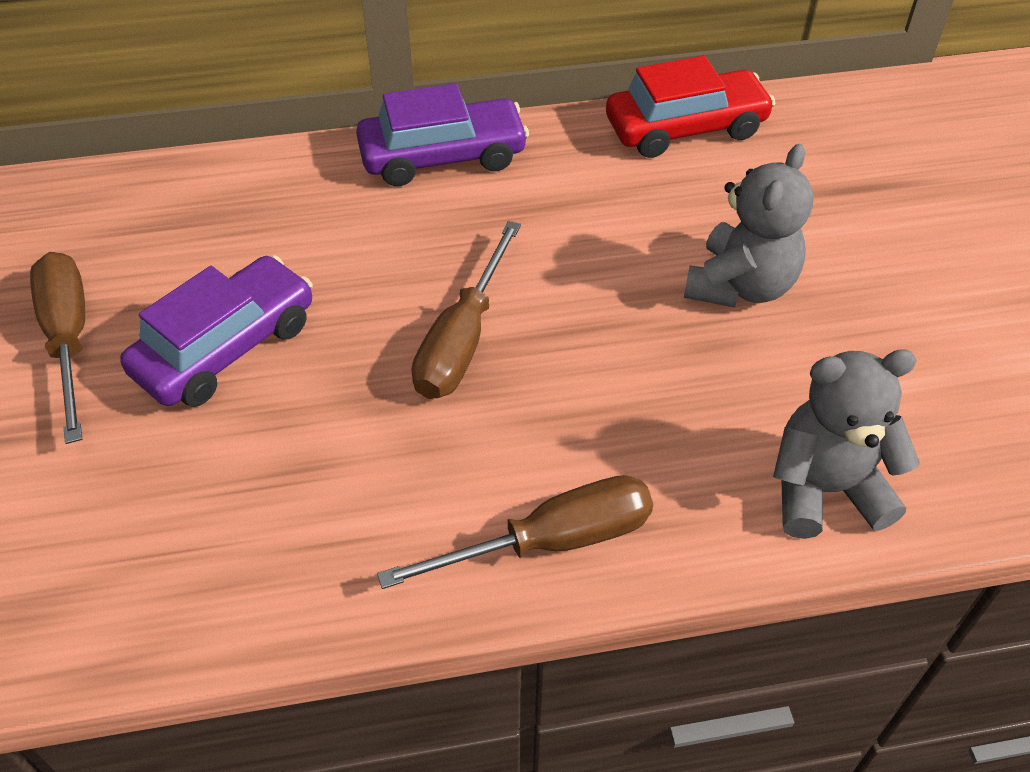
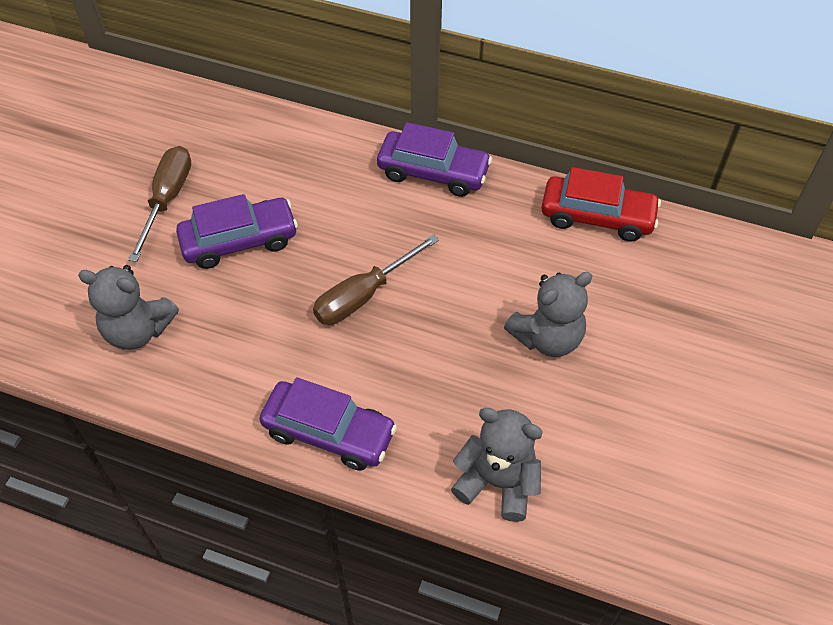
camera: 30 degrees right, 5 degrees up
(144, 542) = (138, 330): none -> grey teddy bear
(550, 541) = (329, 432): brown screwdriver -> purple car

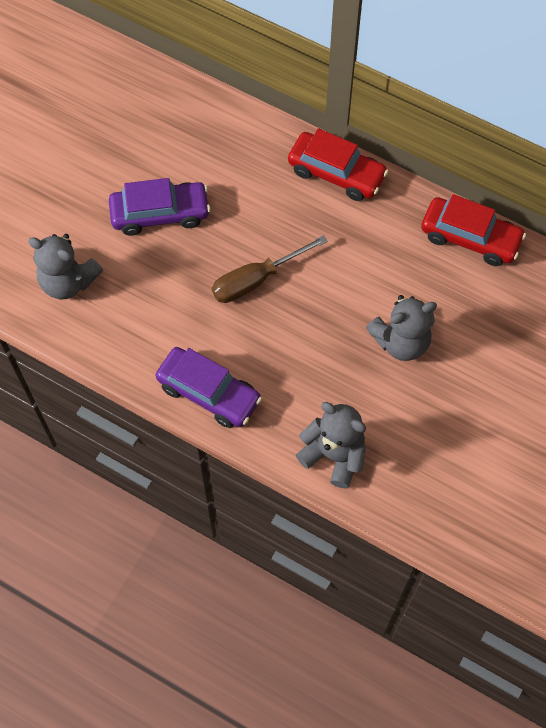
camera: 10 degrees right, 10 degrees up
(167, 199) = (104, 165): brown screwdriver -> none
(433, 172) = (336, 173): purple car -> red car

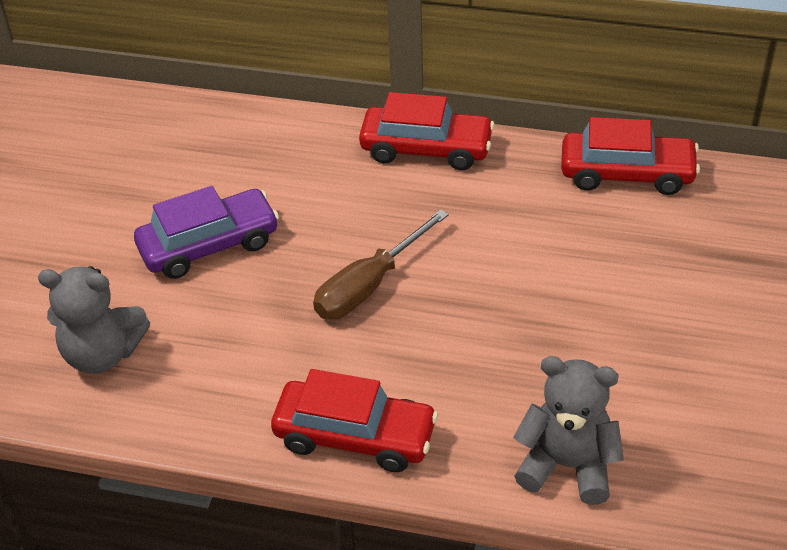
camera: 15 degrees left, 20 degrees down
(209, 393) = (355, 436): purple car -> red car
(401, 341) = (595, 305): grey teddy bear -> none

